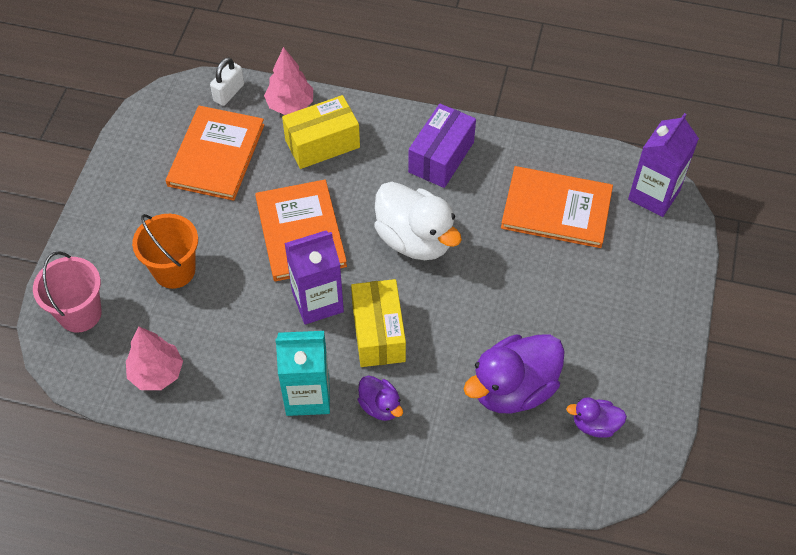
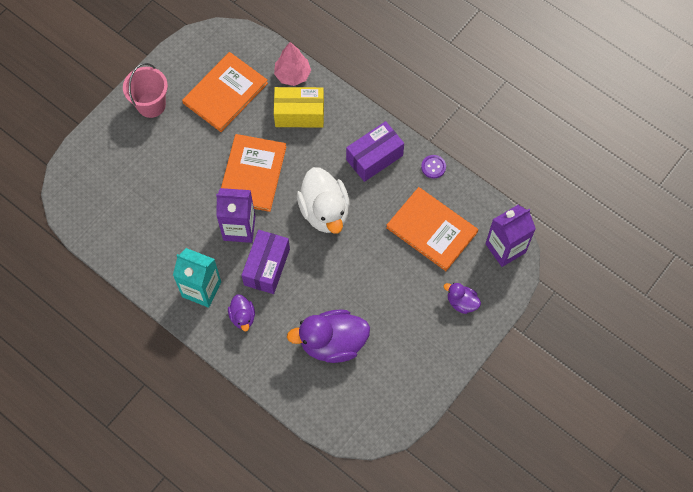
camera: 25 degrees right, 10 degrees up
(80, 313) = (88, 172): pink bucket -> pink bucket (151, 105)
(157, 373) = (117, 233): pink tree -> none
(174, 270) = (159, 167): orange bucket -> none
(229, 93) = (256, 48): white padlock -> none
(378, 333) = (267, 267): yellow box -> purple box
(517, 140) = (433, 167): none -> purple button
(595, 424) = (371, 390): purple duck -> purple duck (461, 302)

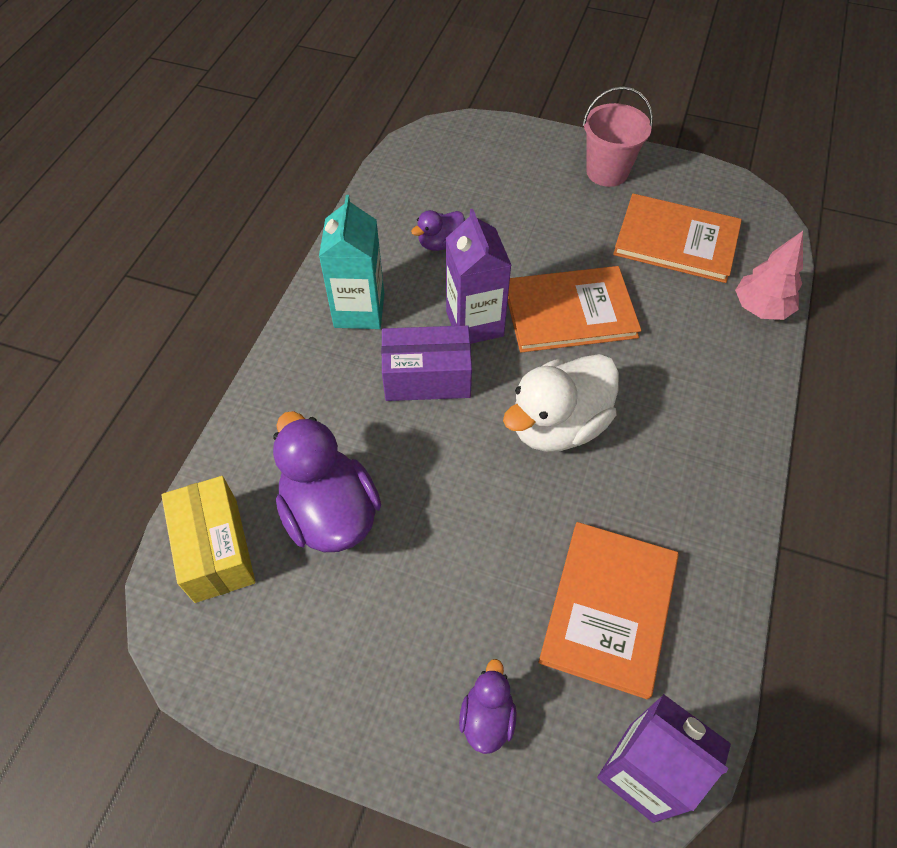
camera: 70 degrees right, 10 degrees down
(242, 317) = (333, 373): purple duck -> purple duck (440, 243)
(299, 114) = (703, 337): yellow box -> yellow box (216, 549)
(374, 157) = (693, 466): purple box -> none
(433, 167) = (733, 570): purple button -> none

